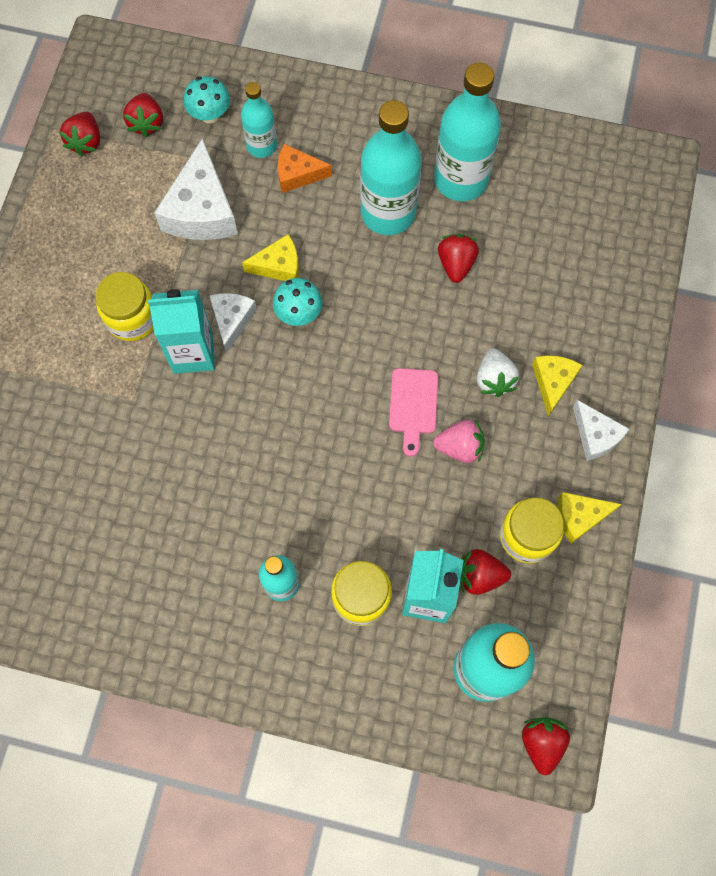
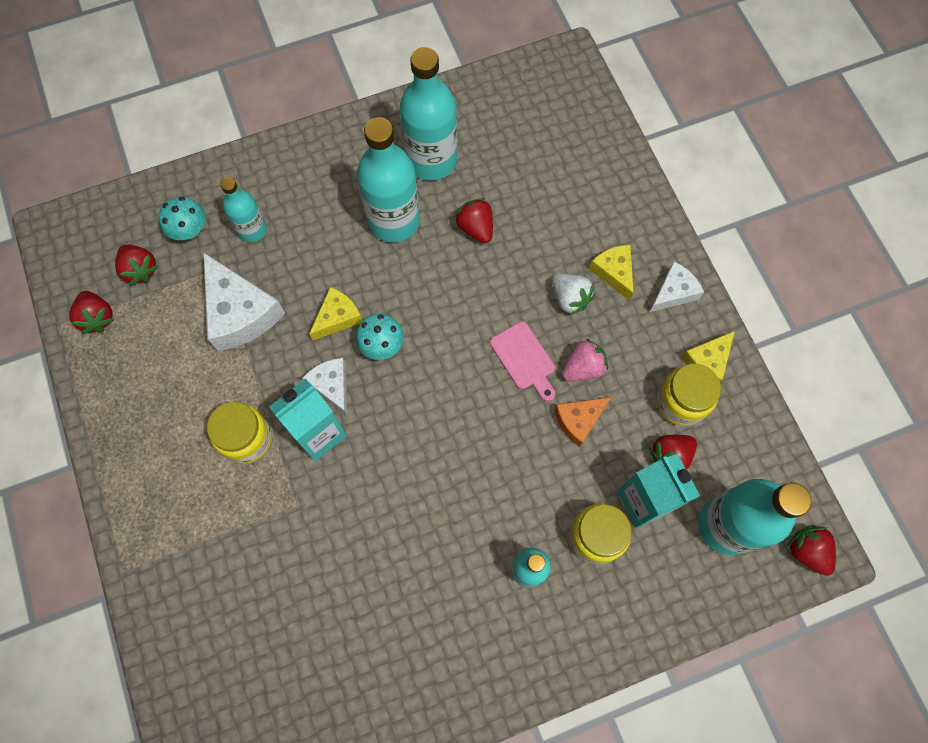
camera: 35 degrees left, 0 degrees up
(298, 174) = (299, 234): orange cheese -> orange cheese (578, 420)
(595, 436) = (673, 292): white cheese -> white cheese turned 60 degrees counterclockwise

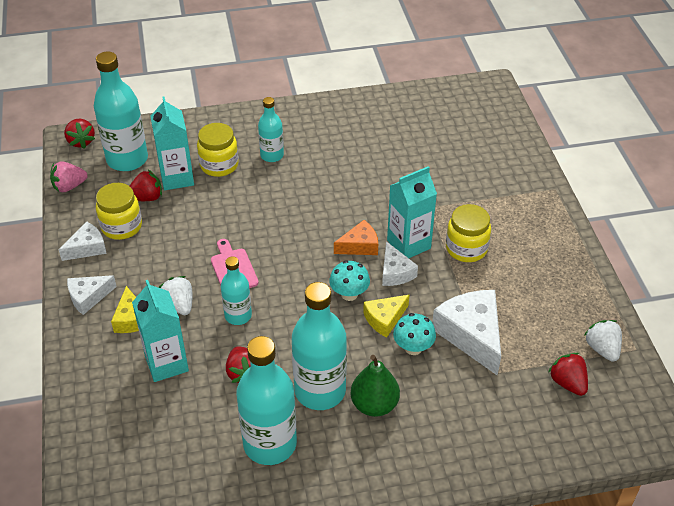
camera: 170 degrees left, 25 degrees down
(97, 317) = (602, 349): red strawberry -> white strawberry
(190, 230) = (522, 411): turquoise mushroom -> turquoise mushroom (413, 347)
(252, 229) = (460, 403): turquoise bottle -> turquoise bottle (238, 315)
(337, 214) = (374, 404): none -> green pear
(557, 226) = (166, 363): none -> turquoise carton
(578, 420) = (205, 226): orange cheese -> orange cheese (360, 246)
(583, 368) = (188, 257): pink strawberry -> pink strawberry (69, 186)
(707, 361) = (87, 248): yellow cheese -> white cheese

